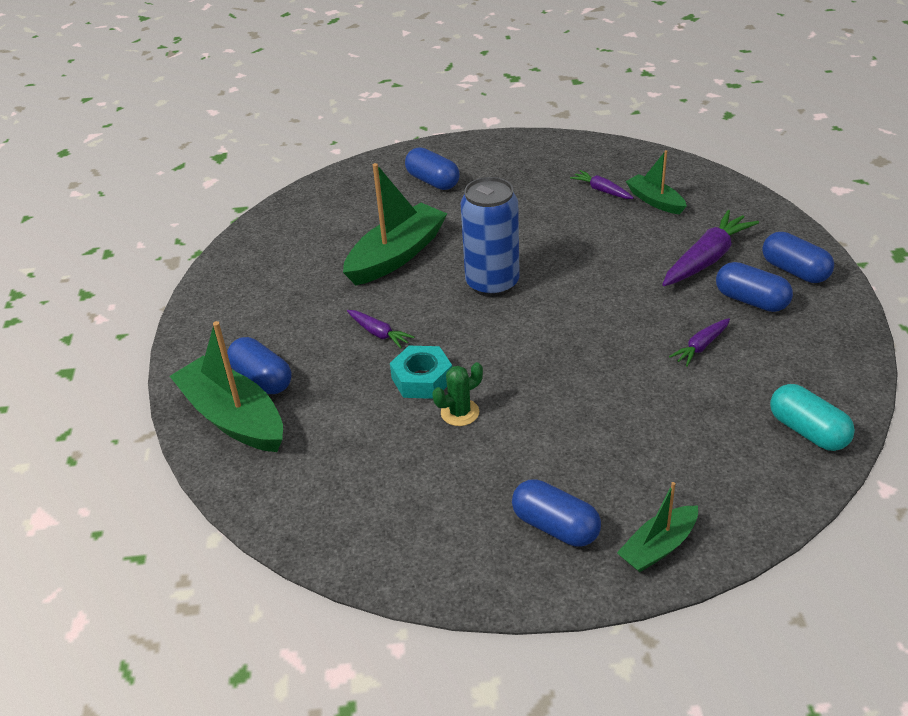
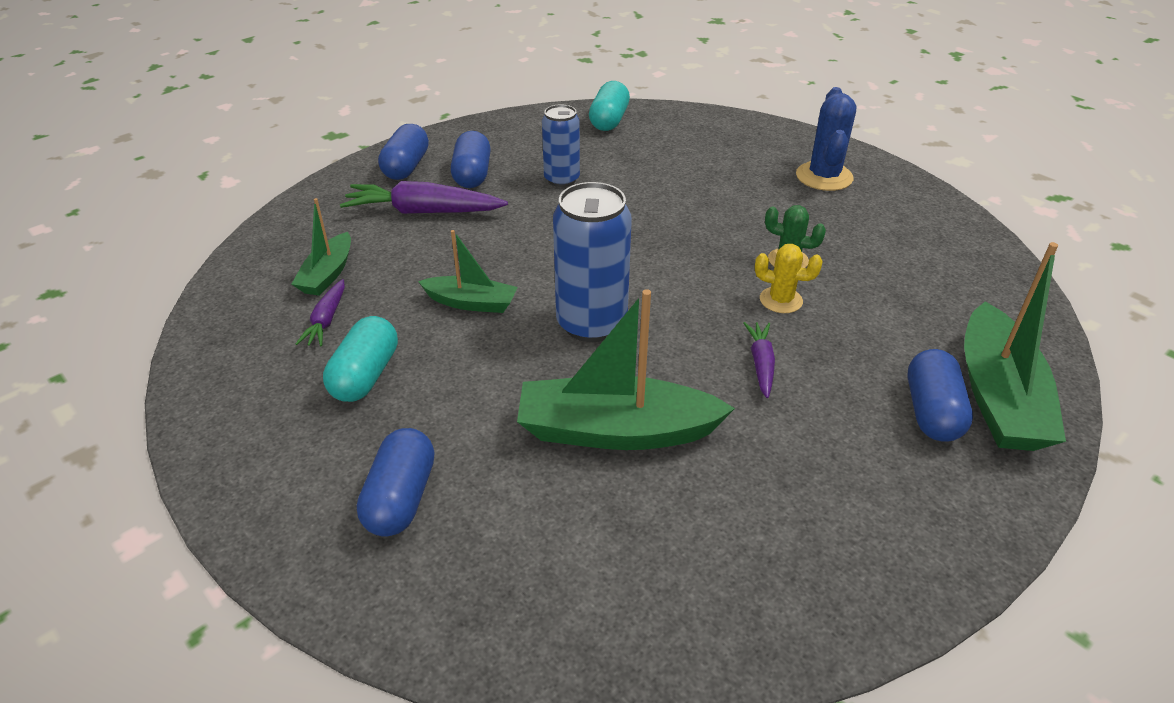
camera: 130 degrees left, 0 degrees up
(422, 379) = (781, 300): turquoise nut -> yellow cactus
(534, 192) = (365, 375): none -> turquoise capsule
(555, 527) = (824, 177): blue capsule -> blue cactus
(658, 547) = (781, 140): green boat -> green boat (471, 303)
(701, 346) = (561, 179): purple carrot -> blue can

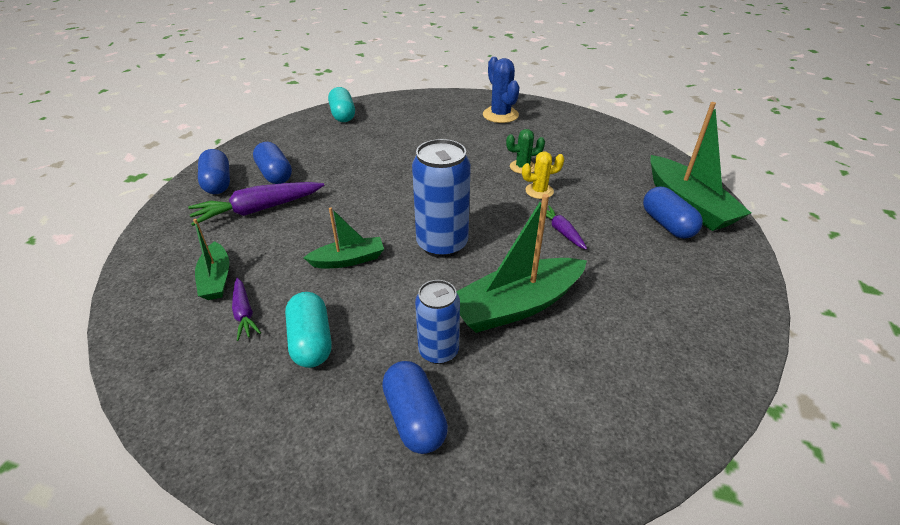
camera: 30 degrees left, 0 degrees up
(561, 179) = (342, 160): blue can -> blue can (438, 351)

